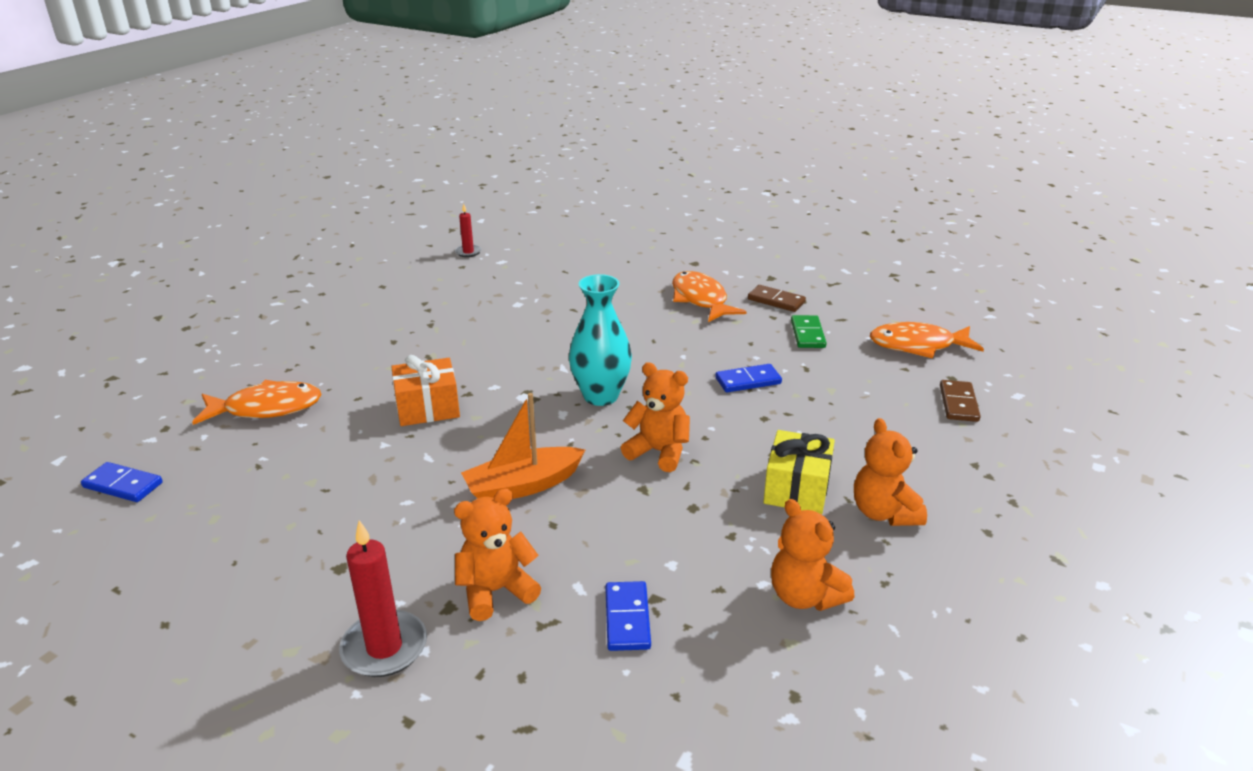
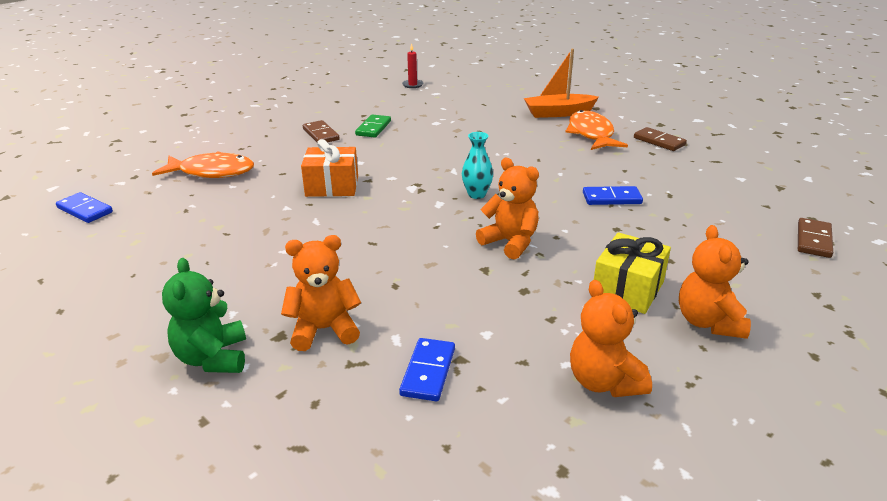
camera: 15 degrees right, 0 degrees up
(382, 337) = (321, 134): none -> brown domino
(384, 647) = (213, 358): red candle -> green teddy bear
(523, 486) = (383, 252): orange boat -> orange boat (558, 113)
(601, 396) = (476, 194): turquoise vase -> turquoise vase, size x0.58
(807, 334) = (680, 169): green domino -> green domino (373, 128)
(918, 345) = (785, 189): orange fish -> none

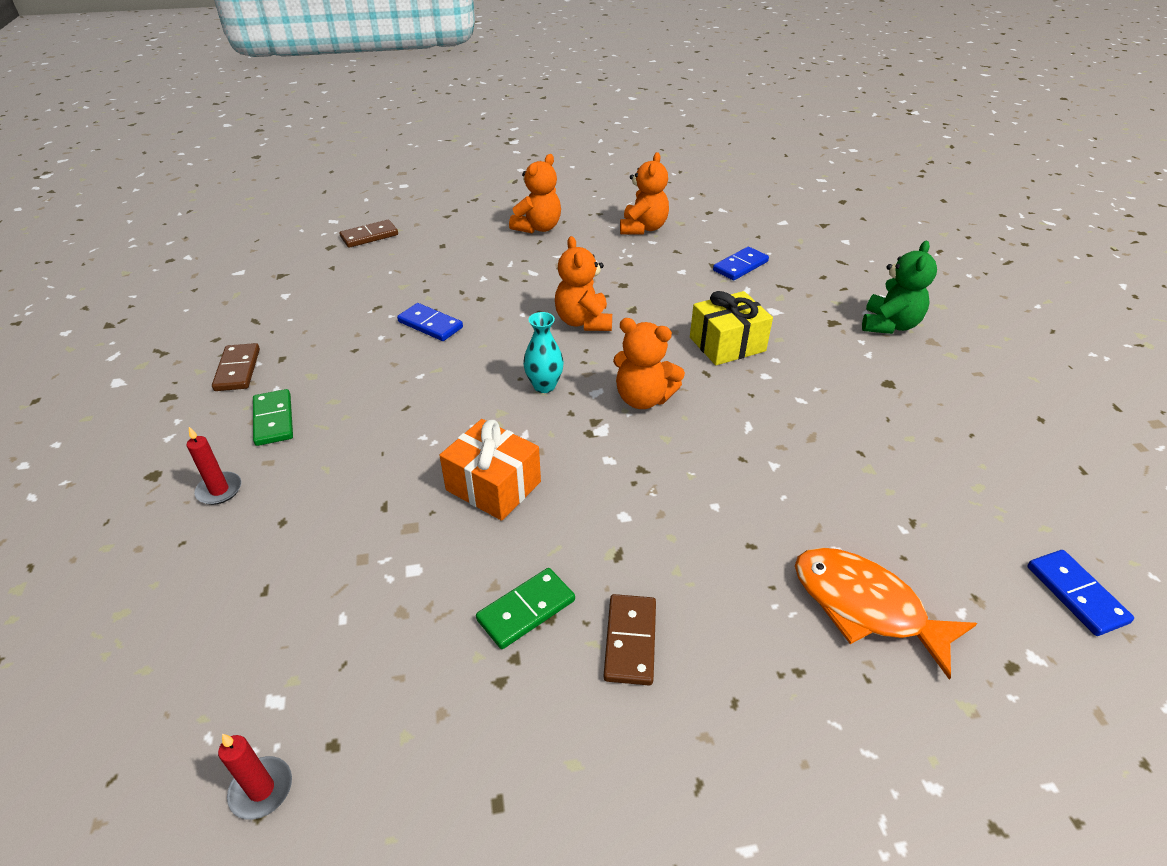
camera: 145 degrees left, 10 degrees up
(324, 330) = (796, 314): orange teddy bear -> orange teddy bear (643, 398)
(332, 186) = (696, 478): orange gift -> orange gift (493, 486)
(558, 113) = (219, 490): orange boat -> red candle
(591, 134) = (274, 420): orange fish -> green domino
(628, 289) = (552, 259): yellow gift -> yellow gift (727, 344)

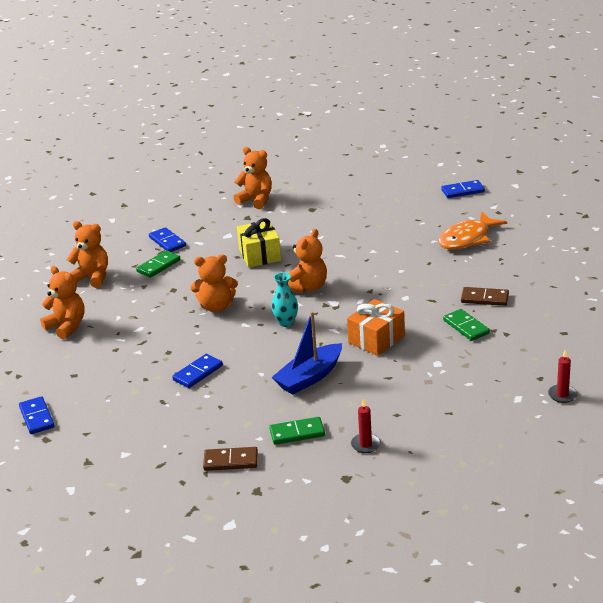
camera: 80 degrees left, 10 degrees down
(369, 236) = (36, 417): brown domino -> blue domino
(401, 421) = (310, 377): none -> blue boat
(678, 267) = (158, 266): none -> green domino
(889, 325) = (256, 200): green teddy bear -> orange teddy bear

